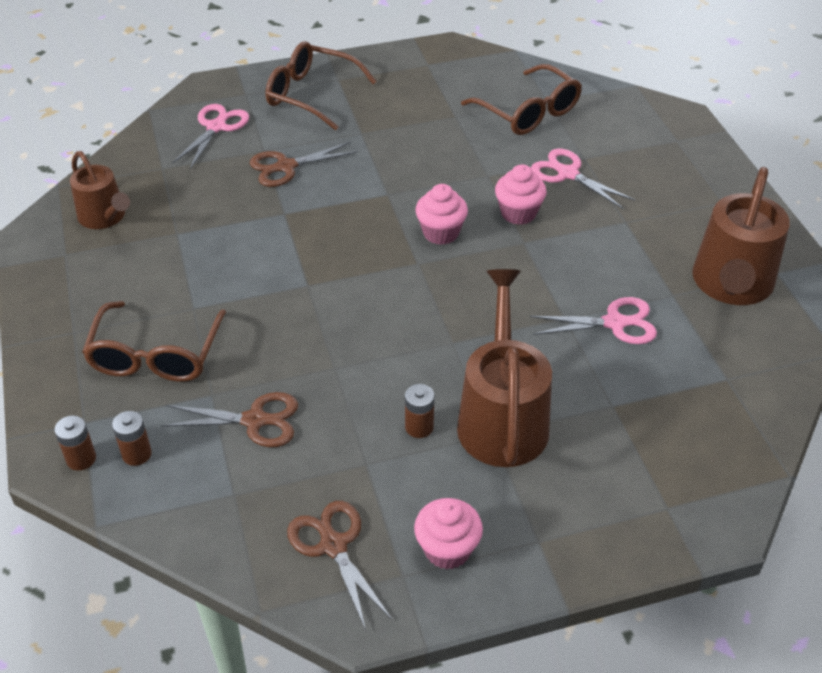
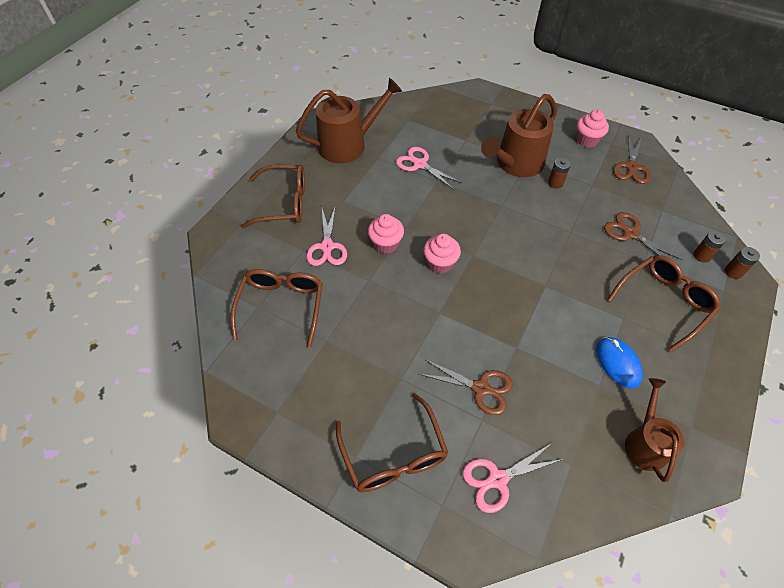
camera: 135 degrees left, 10 degrees up
(171, 262) = (618, 363): none -> blue mouse
(674, 180) = (284, 203): none -> brown glasses

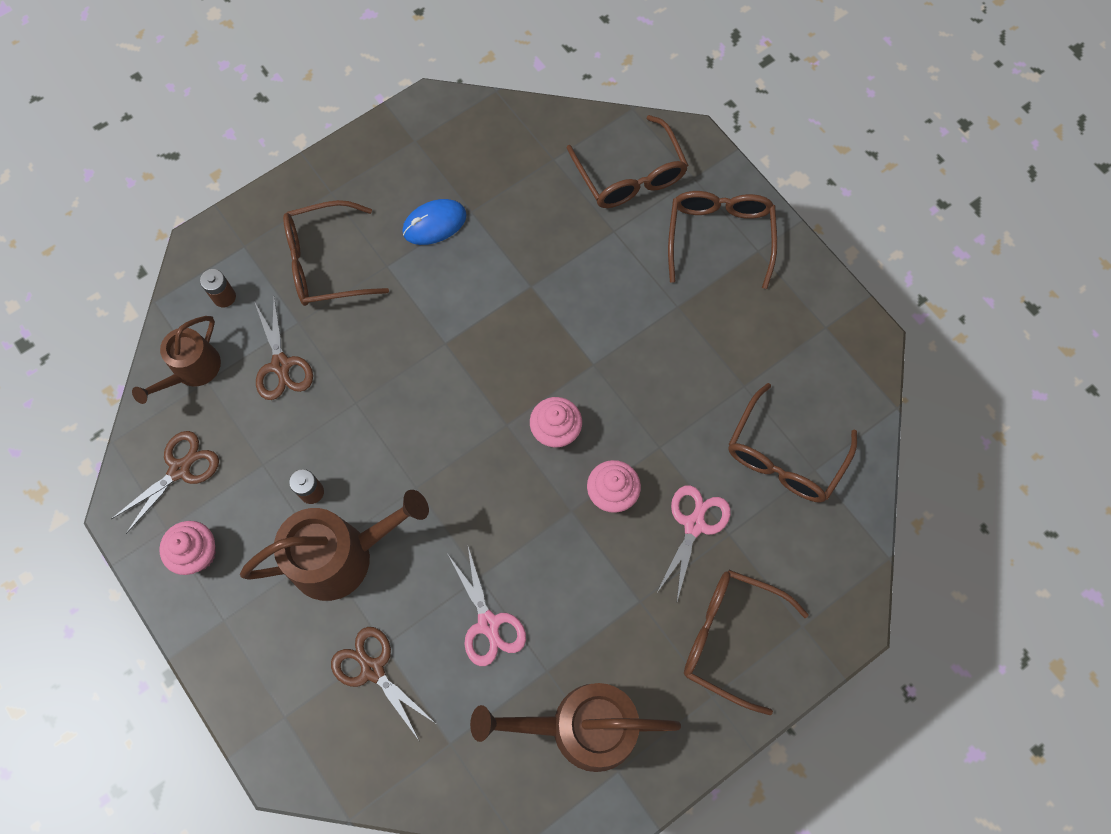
camera: 155 degrees left, 15 degrees up
(480, 388) = (597, 260): brown scissors -> brown scissors (373, 669)
(498, 479) = (630, 176): pink scissors -> brown glasses
(618, 363) = (434, 224): blue mouse -> blue mouse turned 60 degrees clockwise
(645, 443) = (470, 146): brown watering can -> brown watering can (192, 370)
(733, 272) = (209, 262): brown battery -> none

